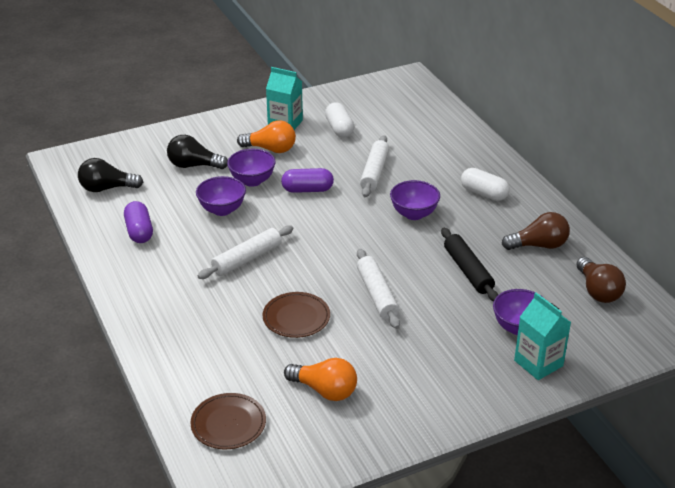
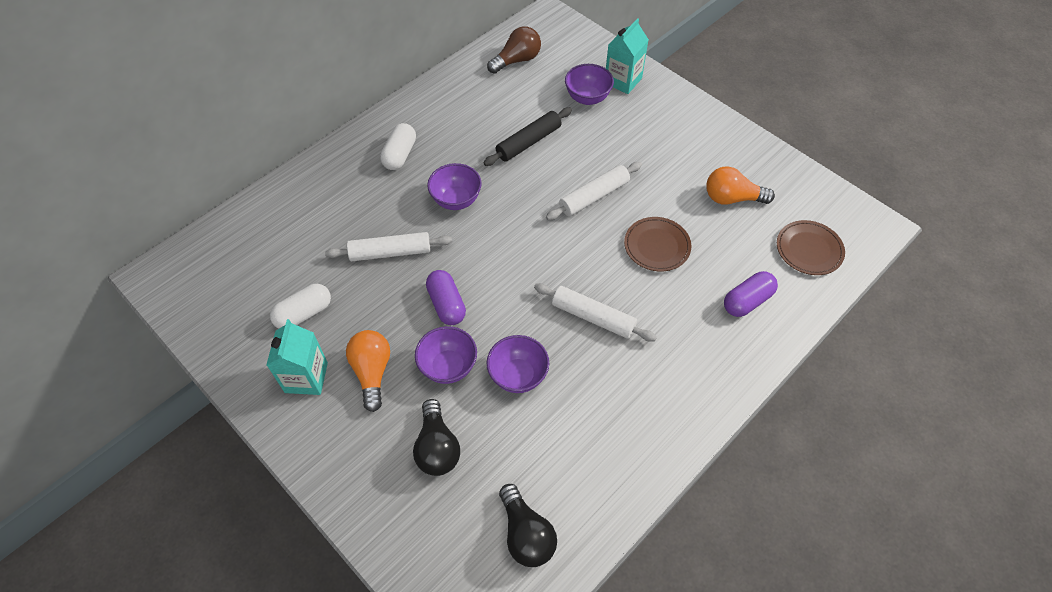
camera: 110 degrees left, 20 degrees up
(139, 231) = (596, 447): purple capsule -> purple capsule (747, 301)
(325, 390) = (732, 198): orange light bulb -> orange light bulb turned 90 degrees counterclockwise
(539, 245) = (469, 103): brown light bulb -> none

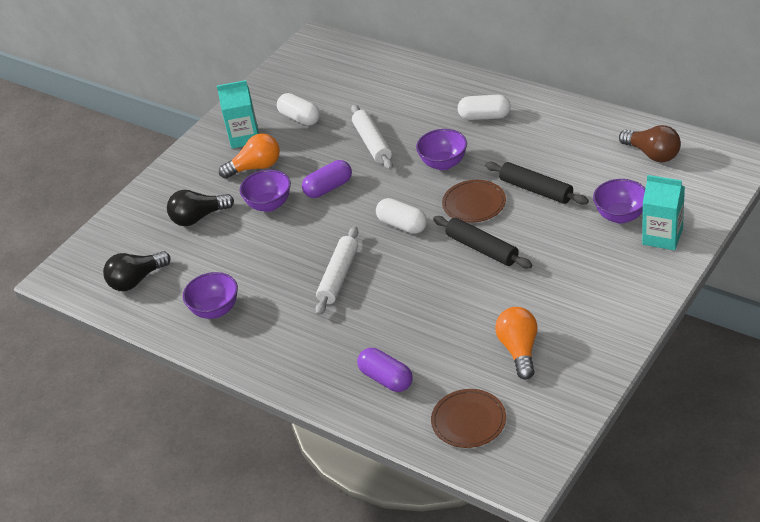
camera: 85 degrees right, 15 degrees down
(518, 375) = (269, 245): purple bowl -> purple bowl (215, 310)
(535, 250) = (402, 225): none -> white capsule
(594, 196) = (482, 249): white rolling pin -> black rolling pin
(657, 246) = (434, 304): brown plate -> brown plate (474, 204)

